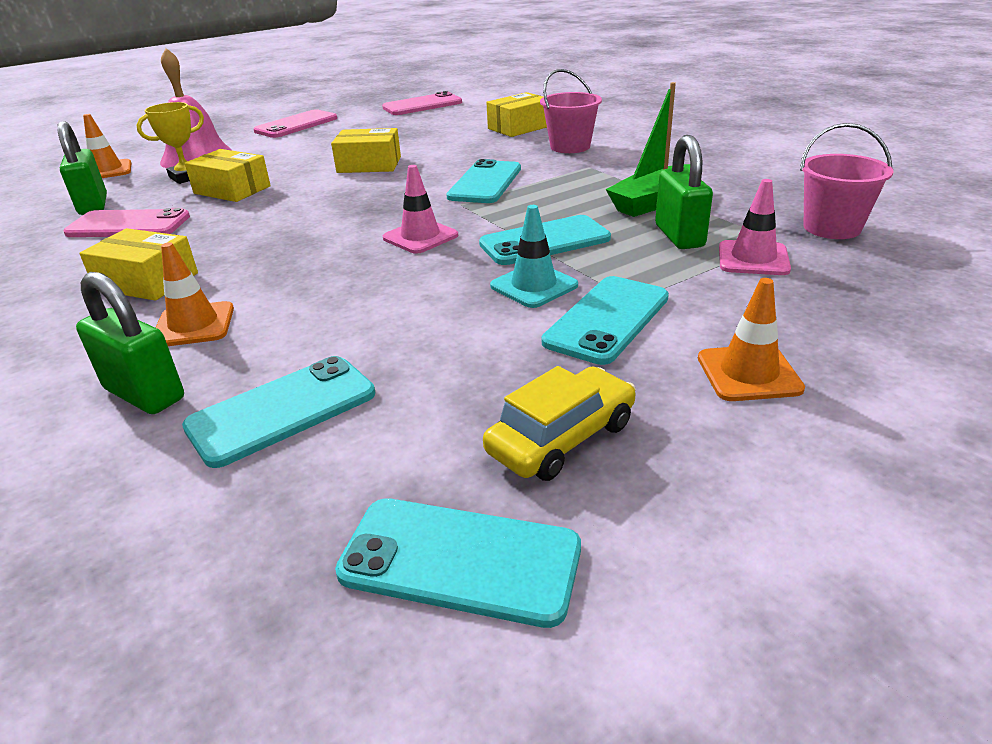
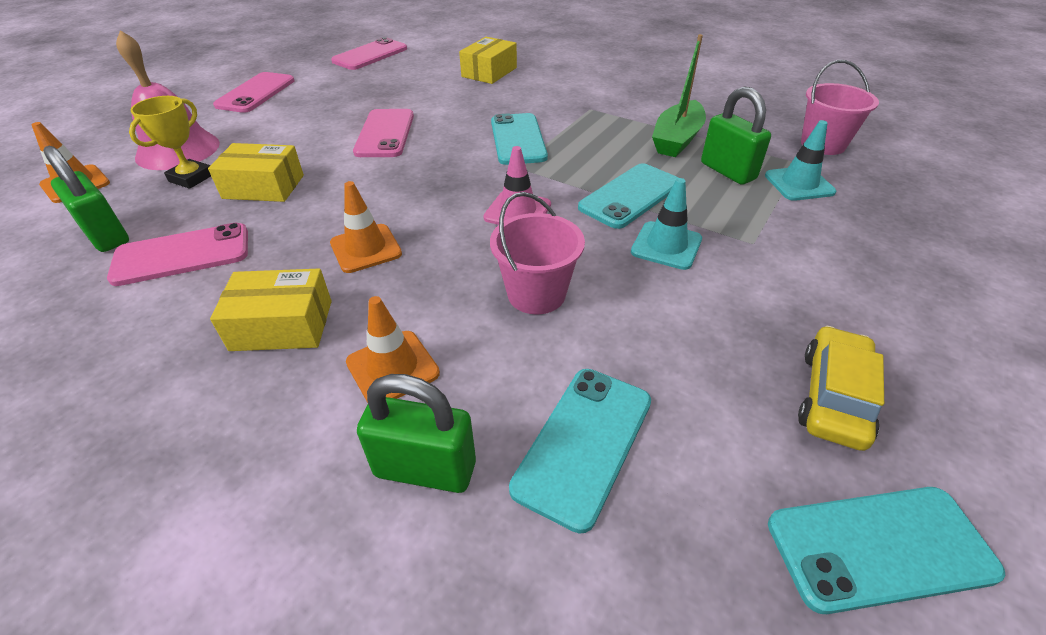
camera: 25 degrees left, 10 degrees up
(369, 165) = (385, 134): yellow box -> pink phone
(570, 147) = (554, 89): pink bucket -> pink bucket (536, 294)
(607, 319) = (754, 268): turquoise phone -> none
(748, 373) = (896, 295): orange traffic cone -> orange traffic cone (366, 248)
(753, 259) = (799, 184): pink traffic cone -> turquoise traffic cone

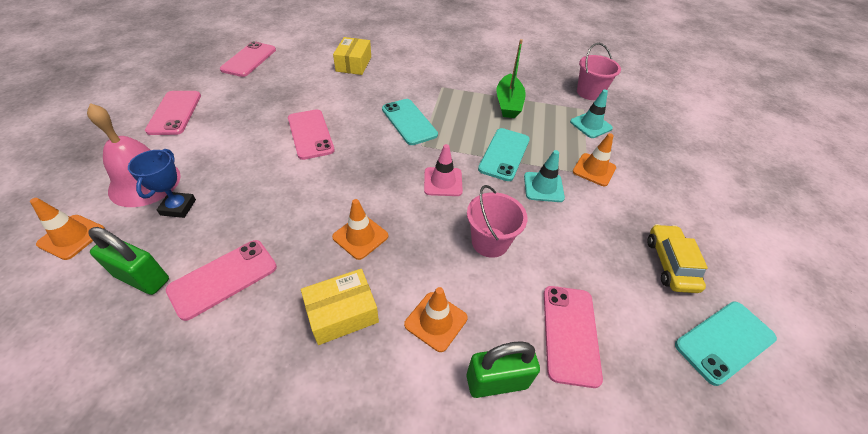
camera: 25 degrees left, 5 degrees up
(191, 178) = (178, 207): yellow trophy -> blue trophy
(263, 187) = (246, 202): yellow box -> none
(584, 443) = (570, 334): turquoise phone -> pink phone
(727, 171) = (549, 123): green padlock -> none
(768, 240) = (594, 170): none -> orange traffic cone

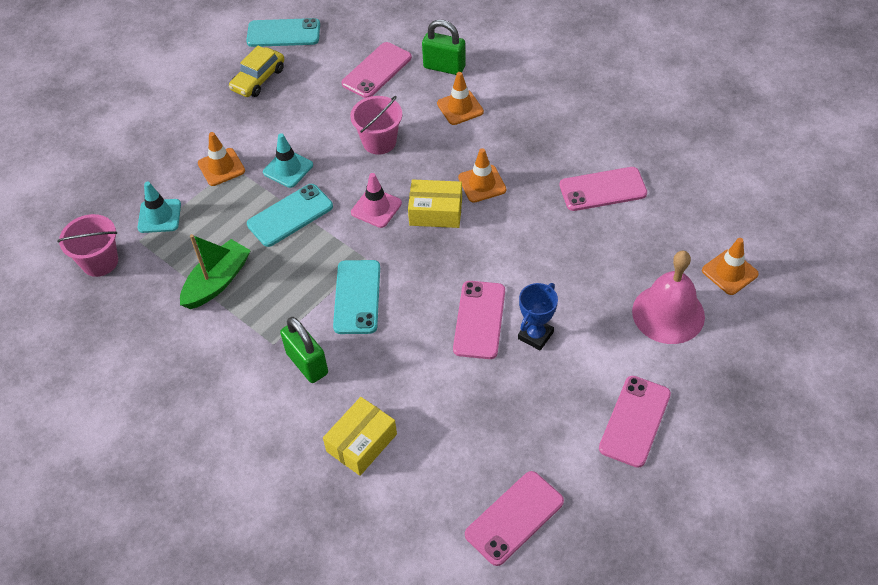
camera: 145 degrees left, 5 degrees up
(143, 278) = (665, 212): green padlock -> green padlock (307, 363)
(178, 207) = (635, 270): blue trophy -> blue trophy (535, 335)
(342, 313) = (522, 135): yellow box -> yellow box (436, 212)

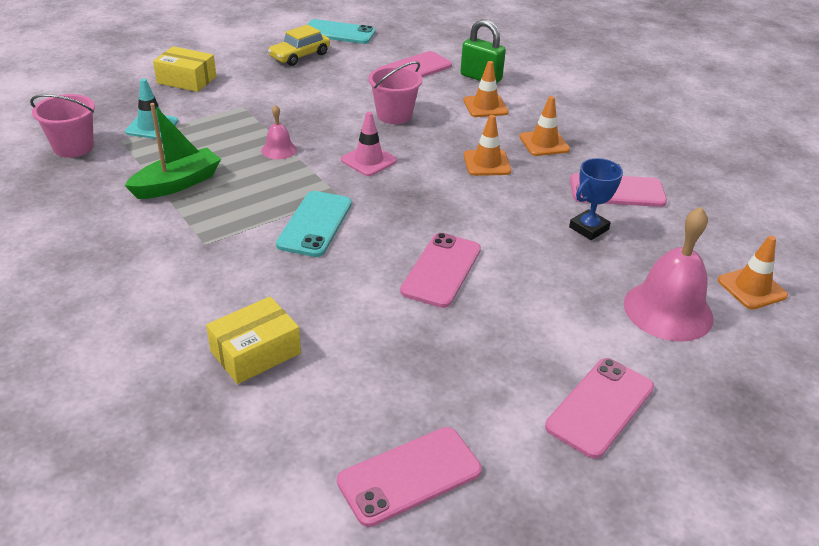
camera: 10 degrees right, 15 degrees down
(221, 167) = (231, 105): orange traffic cone -> orange traffic cone (544, 143)
(288, 169) = (295, 117): turquoise traffic cone -> none
(290, 215) = (279, 150): turquoise phone -> pink bell
(307, 363) = (232, 267): green padlock -> none
(436, 212) = (429, 175): yellow box -> yellow box (186, 80)
(535, 335) = (501, 297): blue trophy -> blue trophy (588, 228)

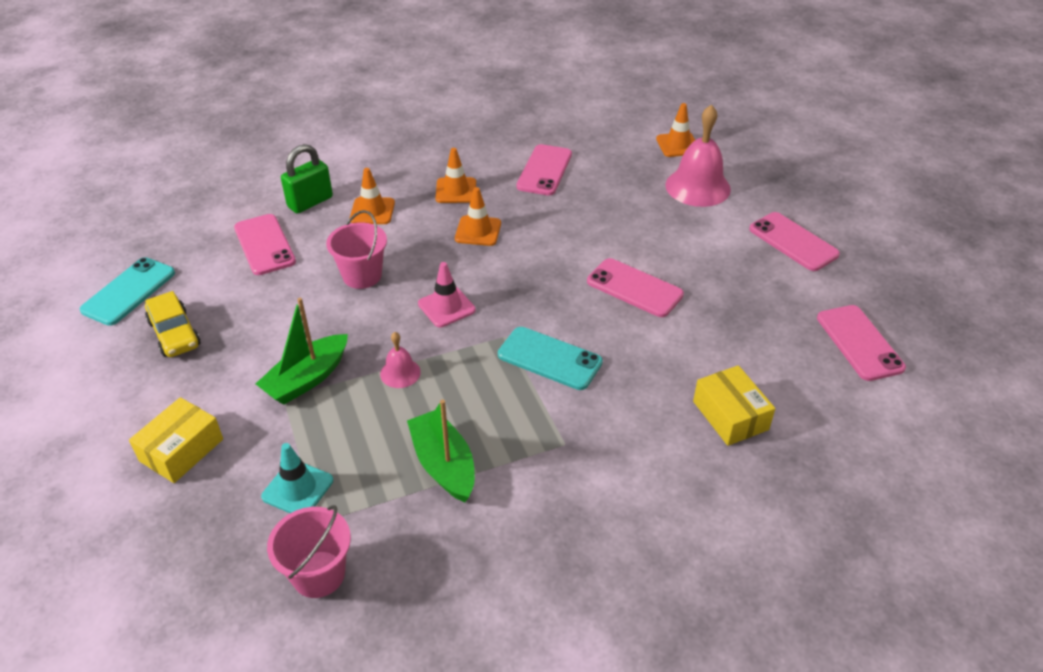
camera: 75 degrees left, 5 degrees up
(264, 112) = (307, 379): none -> green boat
(588, 228) = (593, 197): blue trophy -> none

